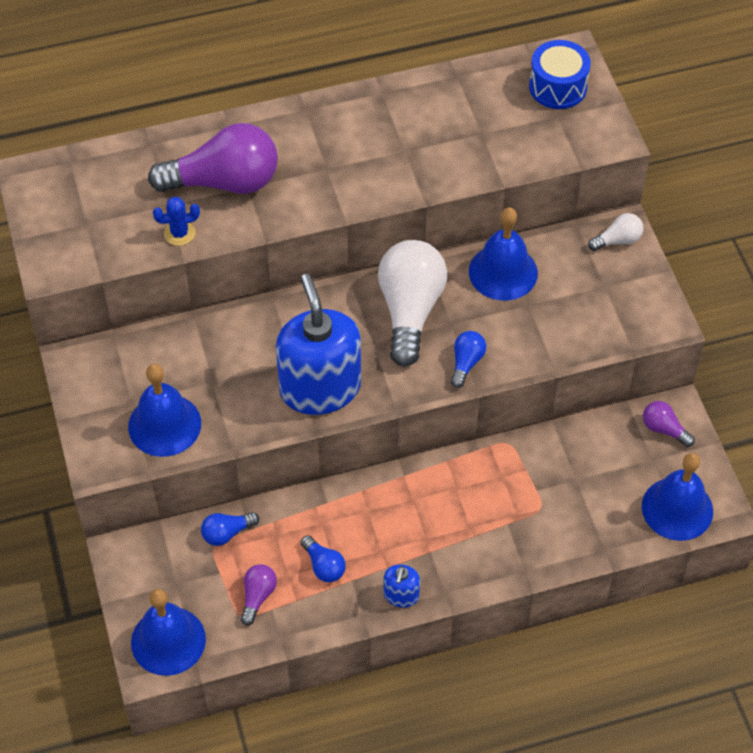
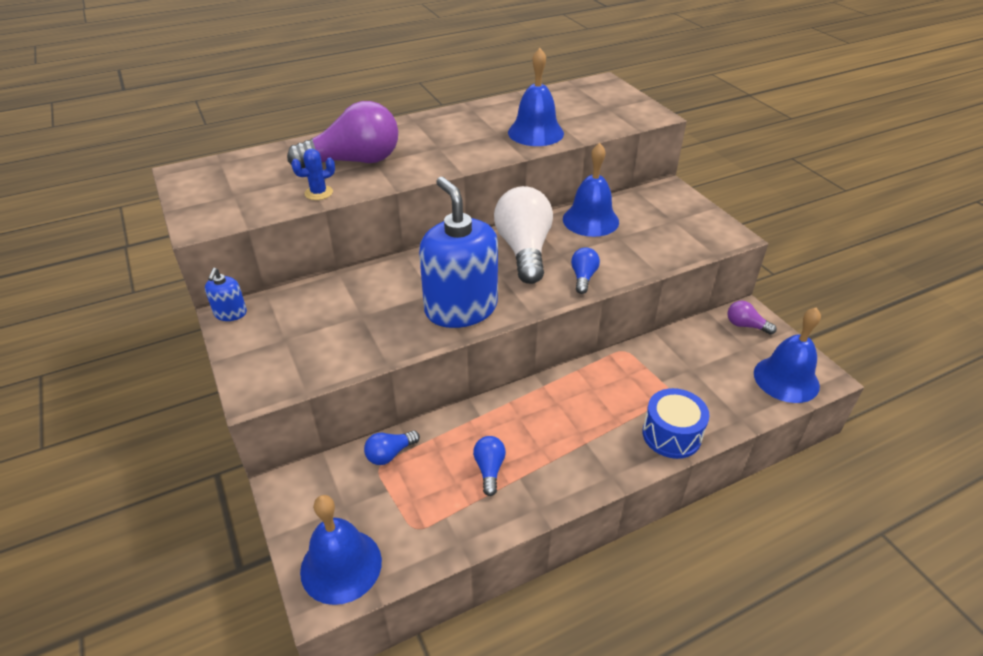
camera: 10 degrees left, 15 degrees down
(164, 425) = (319, 352): blue bell -> blue bell (535, 132)
(258, 596) = (429, 506): purple light bulb -> none
(324, 566) = (489, 469): blue light bulb -> blue light bulb turned 135 degrees counterclockwise
(401, 595) = (571, 484): blue soap dispenser -> blue soap dispenser (230, 313)
(558, 87) = (601, 96): blue drum -> blue drum (671, 435)
(618, 240) = (670, 194): white light bulb -> none

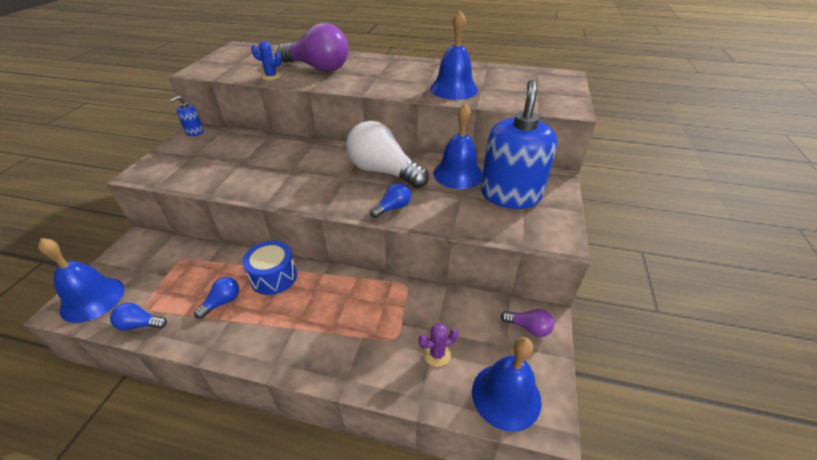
camera: 40 degrees right, 0 degrees up
(390, 454) = (195, 257): blue light bulb -> blue light bulb (140, 324)
(461, 308) = (292, 186): blue soap dispenser -> blue soap dispenser (510, 195)
(524, 250) = (383, 171): white light bulb -> white light bulb turned 90 degrees counterclockwise
(671, 435) = (353, 367): blue drum -> blue drum (274, 277)
(713, 384) = (437, 354): none -> purple cactus
(745, 325) = (528, 328): purple light bulb -> purple light bulb turned 135 degrees clockwise

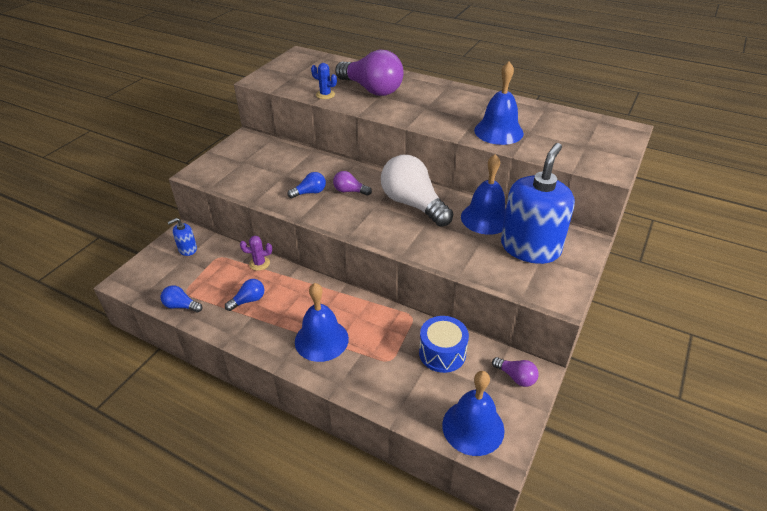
camera: 15 degrees right, 0 degrees up
(92, 299) = (145, 277): blue bell -> blue bell (321, 340)
(194, 132) = (247, 137): blue soap dispenser -> blue soap dispenser (187, 249)
(274, 277) = (295, 287): blue drum -> blue drum (442, 353)
(315, 168) = (350, 191): none -> purple light bulb
(392, 208) = (411, 242): blue light bulb -> blue light bulb (310, 192)
(437, 354) = (422, 381): purple cactus -> purple cactus (259, 263)

